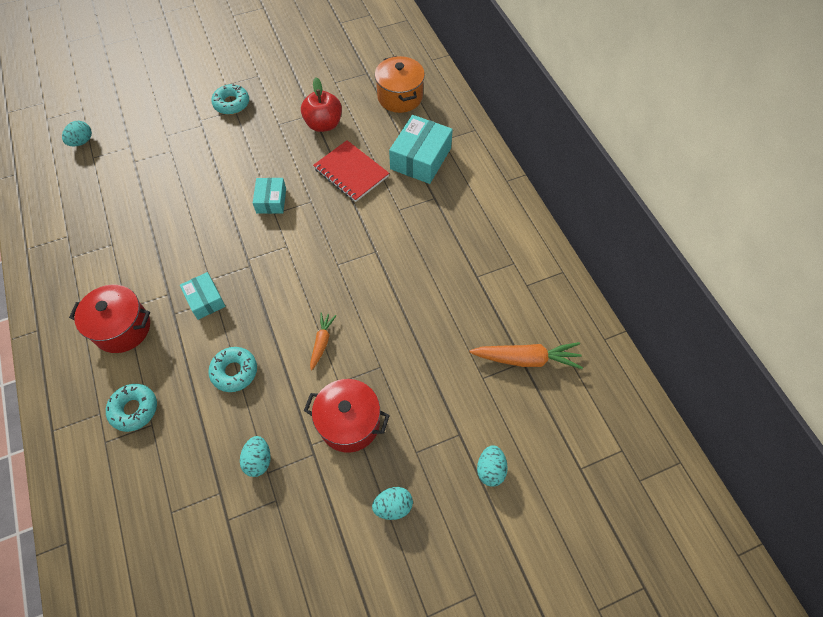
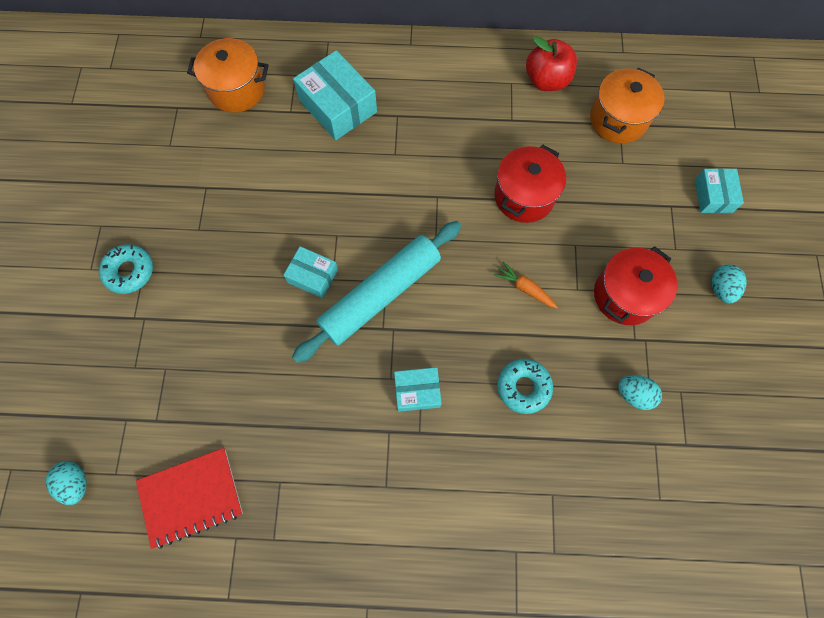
camera: 65 degrees left, 10 degrees up
(122, 328) = (412, 497): red pot -> red pot (524, 196)
(134, 409) = (526, 509): turquoise donut -> none
(274, 247) = (380, 295): none -> turquoise rolling pin
(323, 124) = (229, 181): red apple -> red apple (546, 81)
(351, 172) = (318, 180): red notebook -> red notebook (191, 497)
(490, 469) = (713, 196): turquoise egg -> turquoise box
(526, 359) = (618, 119): orange carrot -> orange pot

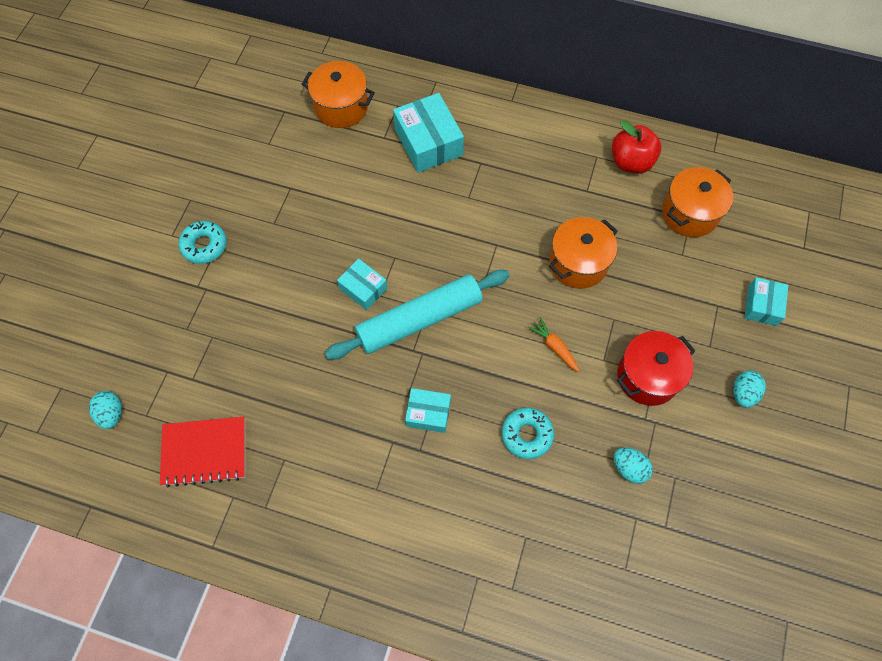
camera: 15 degrees right, 5 degrees down
(524, 196) = (578, 263): red pot -> orange pot

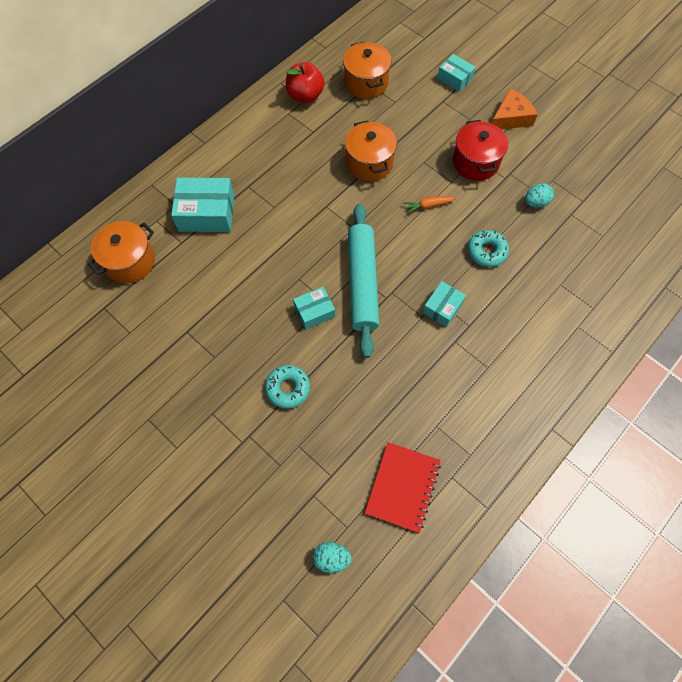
camera: 65 degrees left, 0 degrees up
(204, 245) = (204, 422): turquoise donut -> turquoise donut (288, 388)
(743, 393) = (510, 117): turquoise egg -> orange cheese

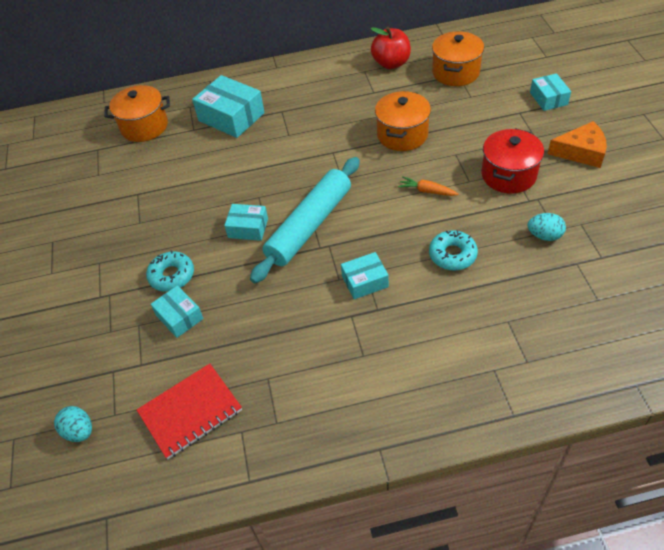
camera: 40 degrees right, 15 degrees down
(326, 419) = (179, 317): none -> turquoise box

